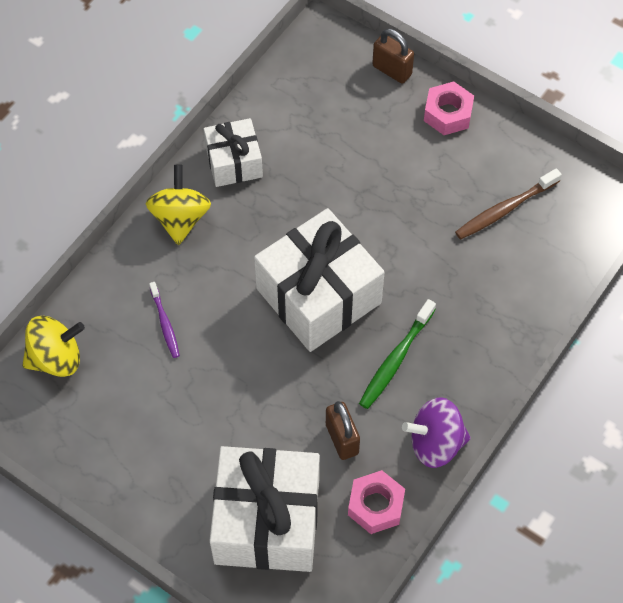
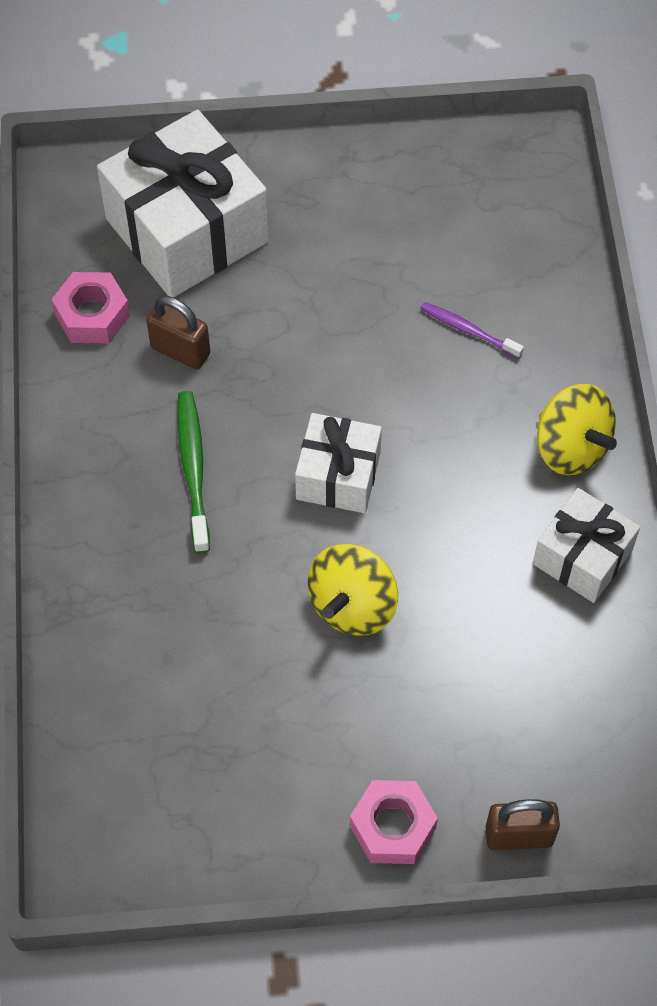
camera: 140 degrees right, 0 degrees up
(56, 358) = (537, 223): yellow spinning top -> yellow spinning top (352, 605)
(318, 295) = (338, 475): white gift -> white gift, size x0.56
(435, 443) = (79, 414): purple spinning top -> none
(505, 209) = (213, 744): brown toothbrush -> none

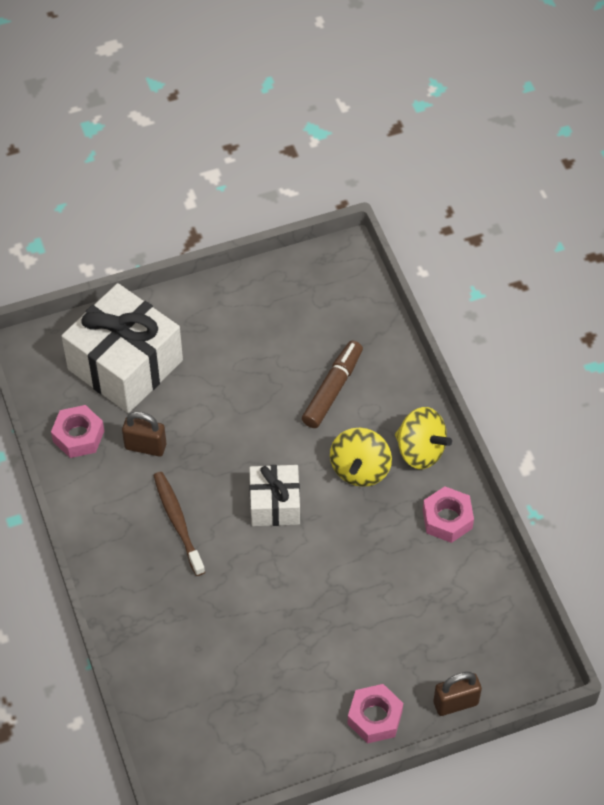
camera: 15 degrees left, 5 degrees down
(193, 469) = (178, 522): green toothbrush -> brown toothbrush
(352, 605) = (308, 585): yellow spinning top -> yellow spinning top (360, 469)
(468, 330) = (332, 389): purple toothbrush -> brown marker
(582, 557) = (447, 519): white gift -> pink nut

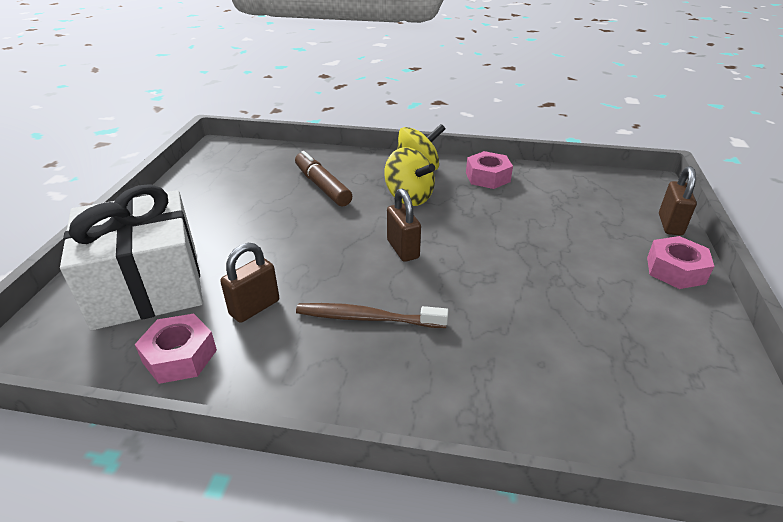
camera: 60 degrees left, 20 degrees down
(275, 504) = (403, 249): white gift -> brown padlock

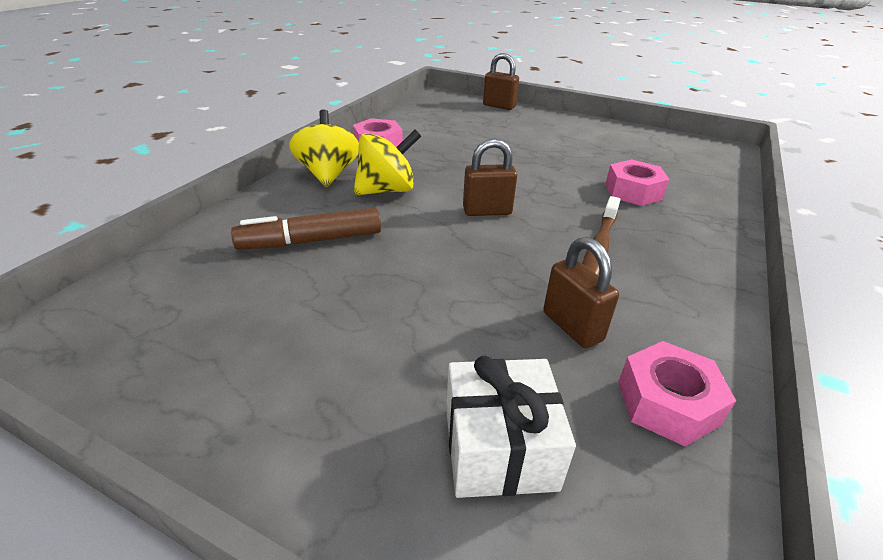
camera: 75 degrees left, 0 degrees up
(147, 286) = (499, 447): white gift -> white gift, size x0.56
(675, 270) = (554, 120): pink nut -> pink nut (633, 191)

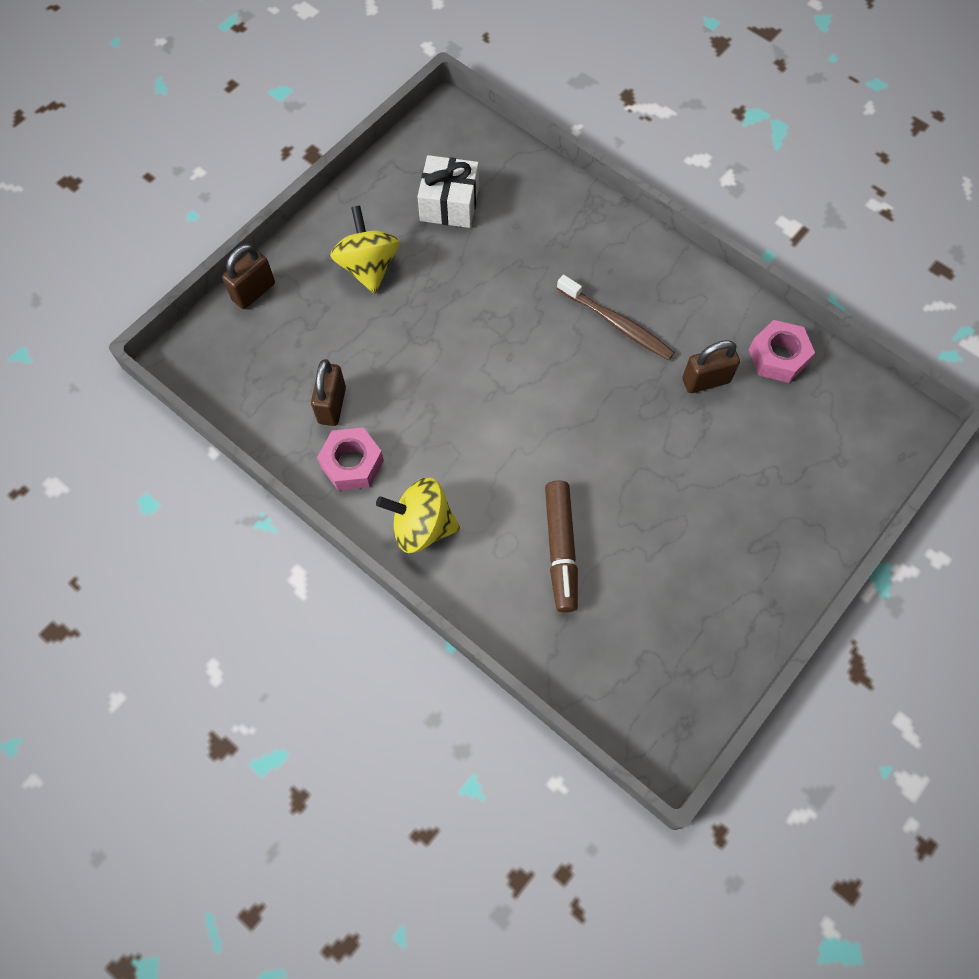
camera: 75 degrees left, 30 degrees up
(387, 190) = (474, 471): yellow spinning top -> yellow spinning top (368, 267)
(487, 211) = (536, 389): brown padlock -> brown padlock (332, 405)
(499, 447) = (797, 457): white gift -> white gift (449, 204)
(633, 191) = (524, 249): pink nut -> none

